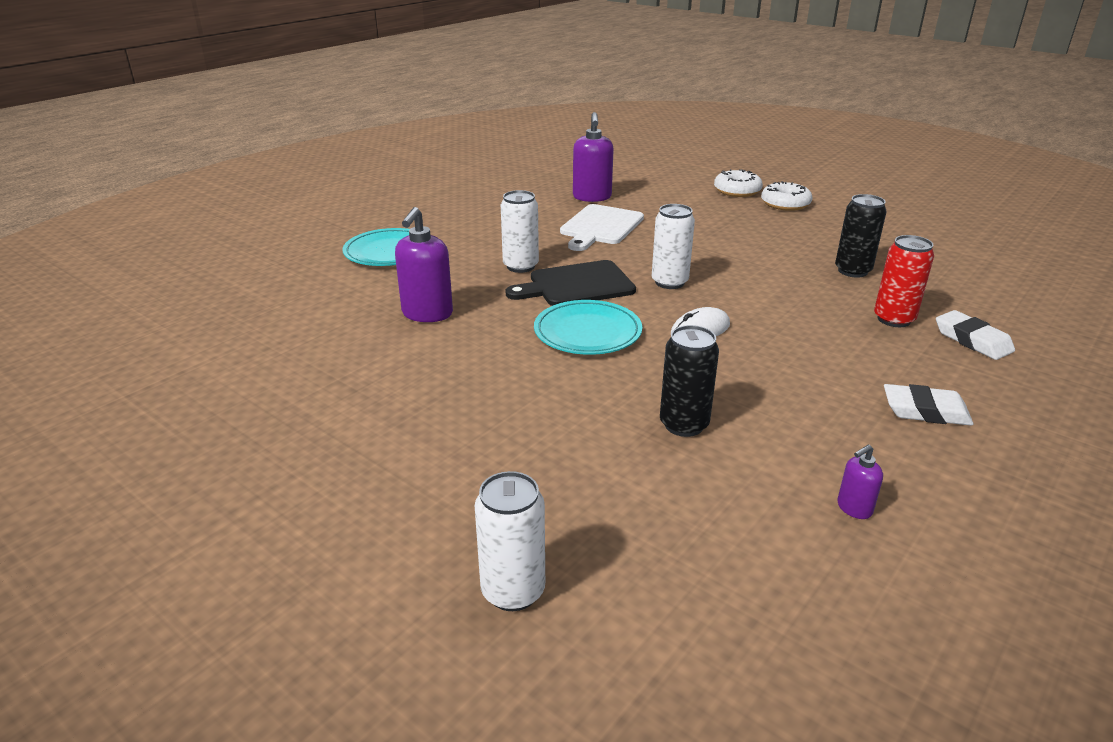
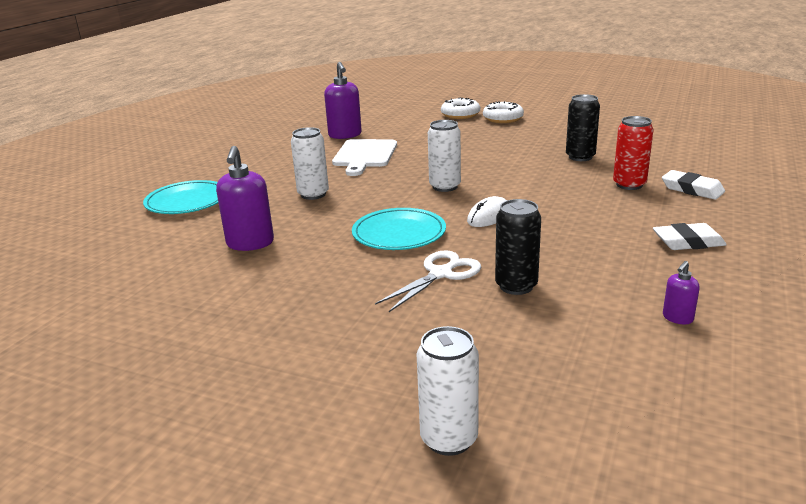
camera: 15 degrees left, 5 degrees down
(577, 285) = (369, 201): black cutting board -> none
(607, 392) = (440, 274): none -> white scissors

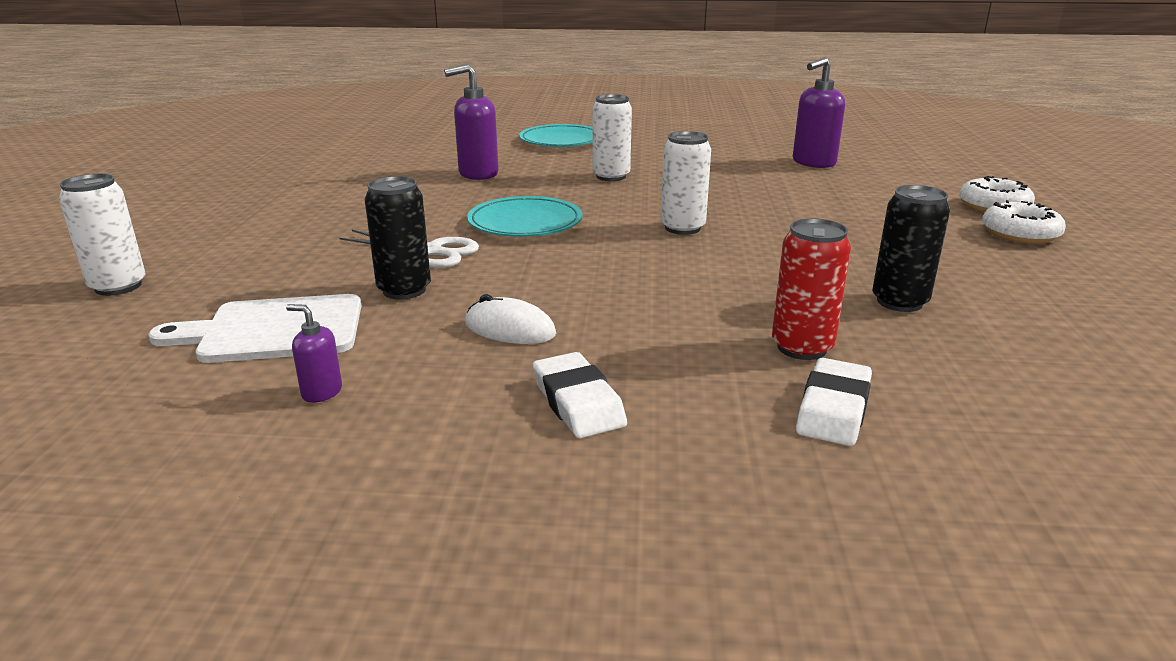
camera: 70 degrees right, 0 degrees up
(364, 155) = (752, 180): white cutting board -> white cutting board (274, 330)
(489, 216) = (600, 260): white mouse -> white mouse (510, 329)

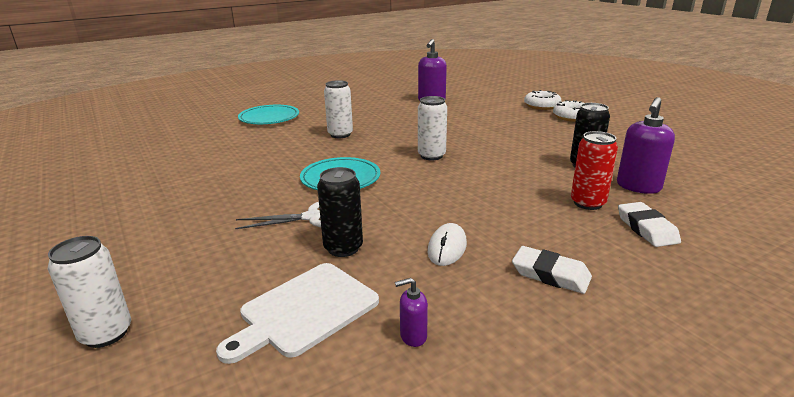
camera: 35 degrees left, 0 degrees up
(478, 174) = (252, 154): purple soap dispenser -> purple soap dispenser (638, 187)
(510, 329) = (447, 248): white mouse -> white mouse turned 60 degrees counterclockwise

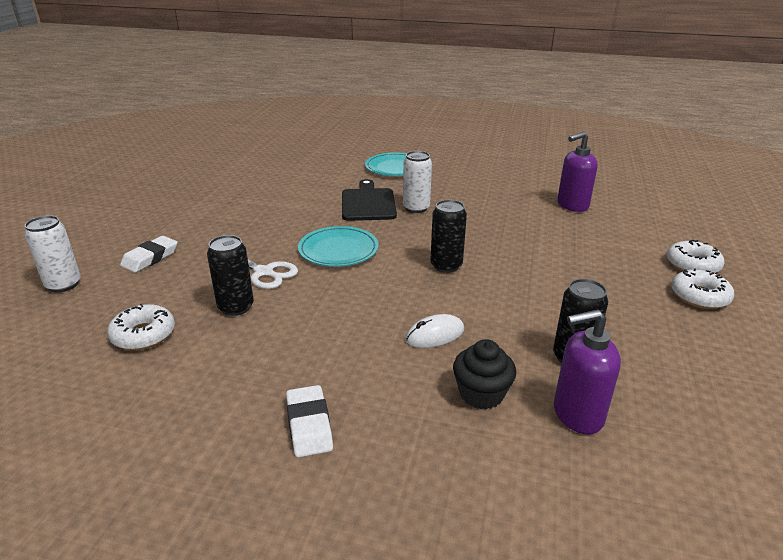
camera: 45 degrees right, 5 degrees up
(297, 144) = (368, 203): none -> black cutting board
(305, 310) = (143, 335): white cutting board -> white donut
(413, 336) = (154, 394): purple soap dispenser -> none
(431, 156) = (446, 266): white can -> black can
(447, 248) = (290, 352): white mouse -> white mouse (435, 335)
(587, 203) = (481, 394): red can -> black cupcake
(646, 228) = (478, 455): white eraser -> white eraser (150, 258)

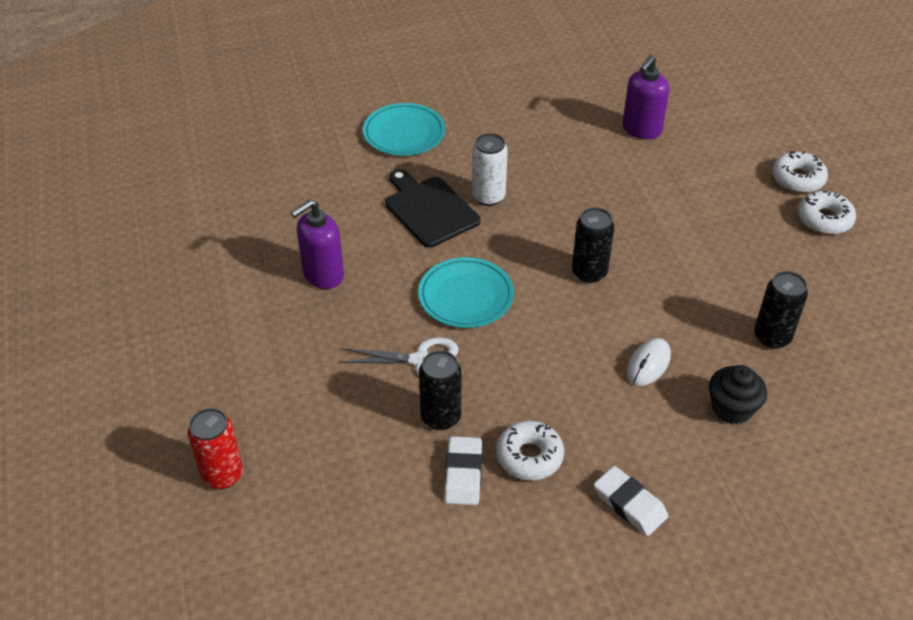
camera: 30 degrees left, 15 degrees up
(63, 285) = (222, 475): white can -> red can
(143, 335) = (388, 491): white donut -> white donut (529, 456)
(150, 258) = (274, 396): white eraser -> white eraser (463, 474)
(577, 414) = (811, 393): purple soap dispenser -> purple soap dispenser (323, 275)

